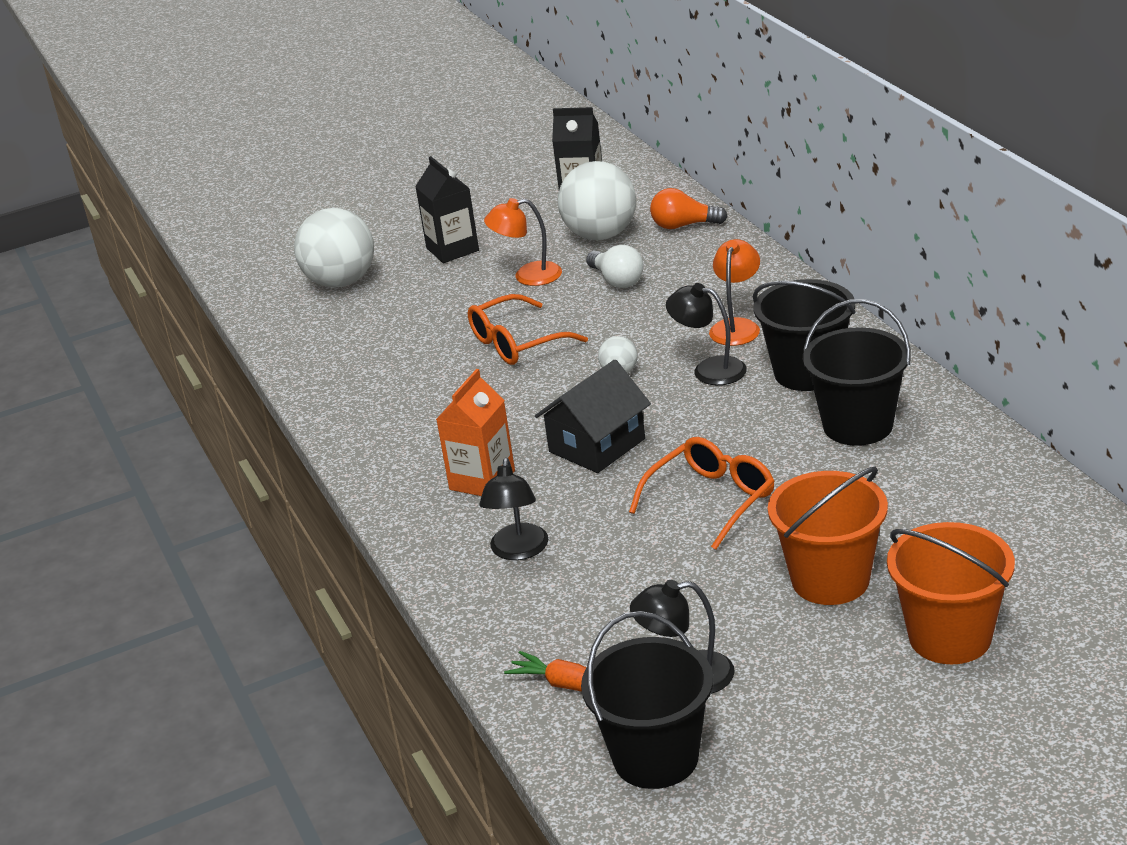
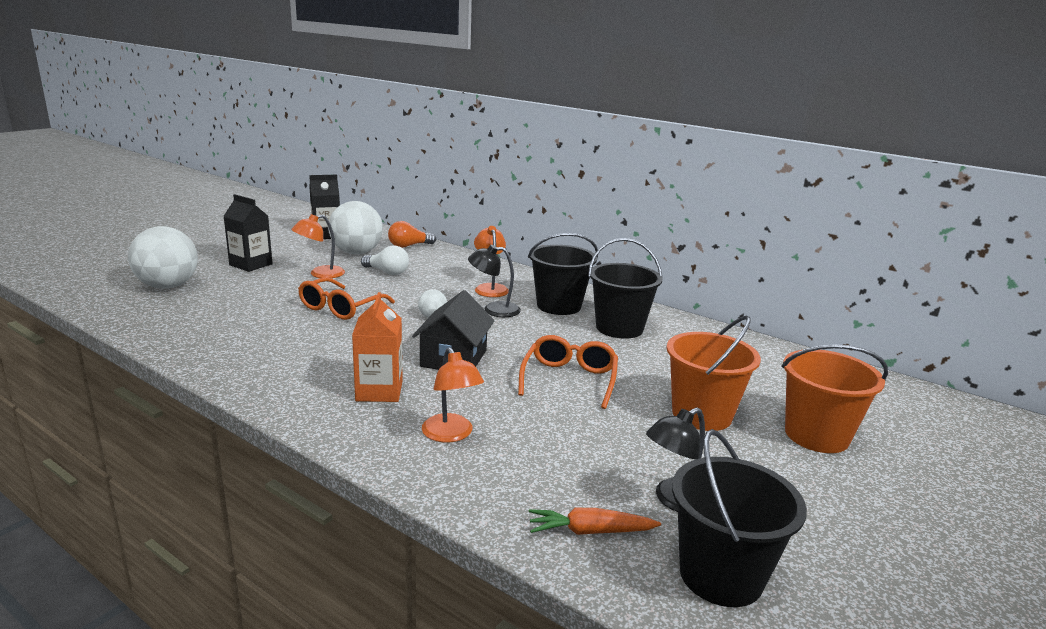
camera: 35 degrees left, 10 degrees down
(518, 551) = (451, 435): black lamp -> orange lamp

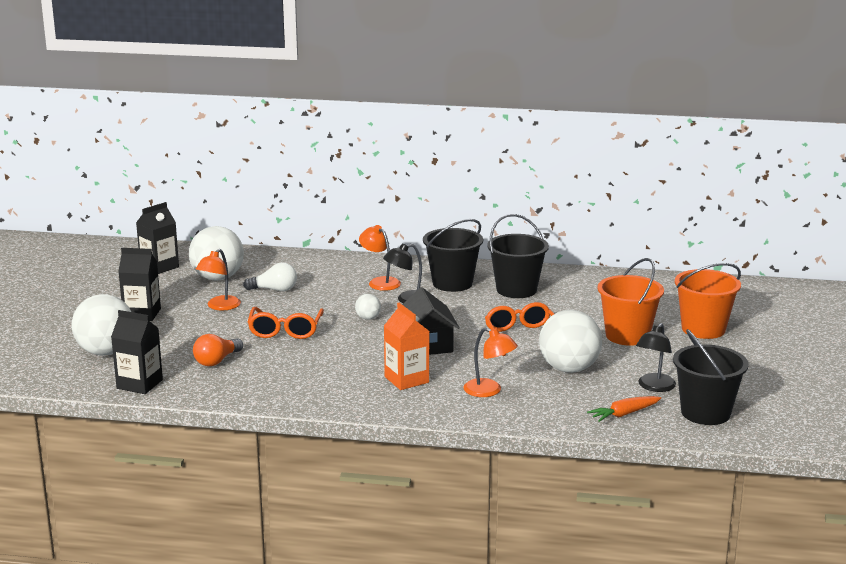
camera: 25 degrees left, 0 degrees up
(139, 320) = (139, 384): none -> black carton
(409, 246) = (254, 259): orange light bulb -> orange light bulb (216, 361)
(582, 436) = (569, 369): none -> white ball

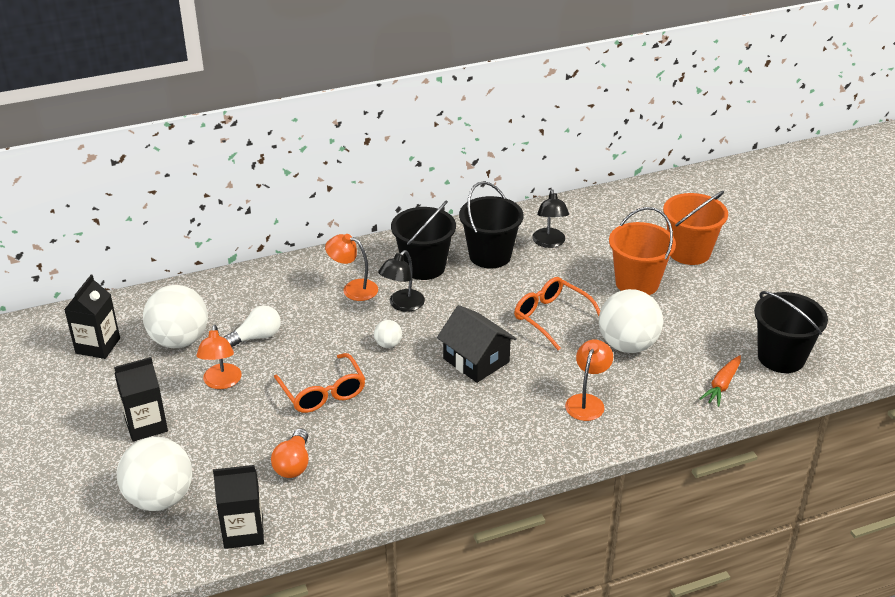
camera: 30 degrees left, 15 degrees up
(406, 380) = (501, 416): orange carton -> none
(489, 391) = (587, 402): orange lamp -> orange lamp turned 75 degrees counterclockwise
(654, 387) = (715, 341): black lamp -> black lamp (549, 243)

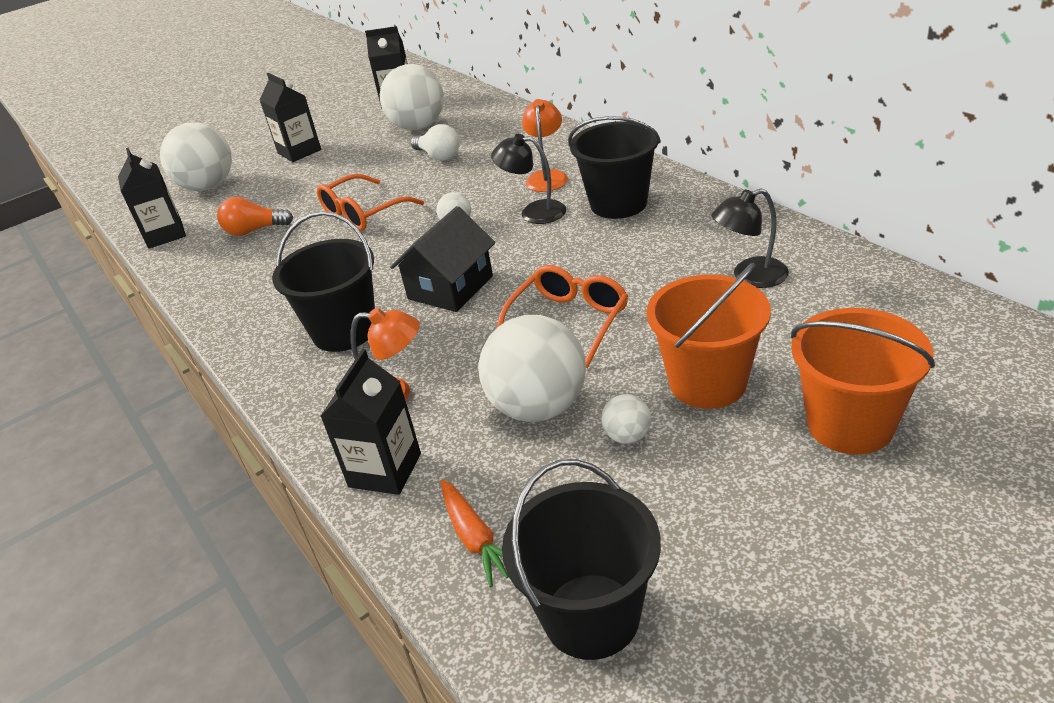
camera: 80 degrees right, 0 degrees up
(221, 382) = (364, 162): orange lamp -> none
(490, 255) = (678, 239): black bucket -> black bucket (344, 331)
(655, 413) = (385, 470): none -> black carton
(667, 319) = (627, 436): none -> white ball
(722, 385) = (476, 539): orange carrot -> orange carrot turned 135 degrees counterclockwise

